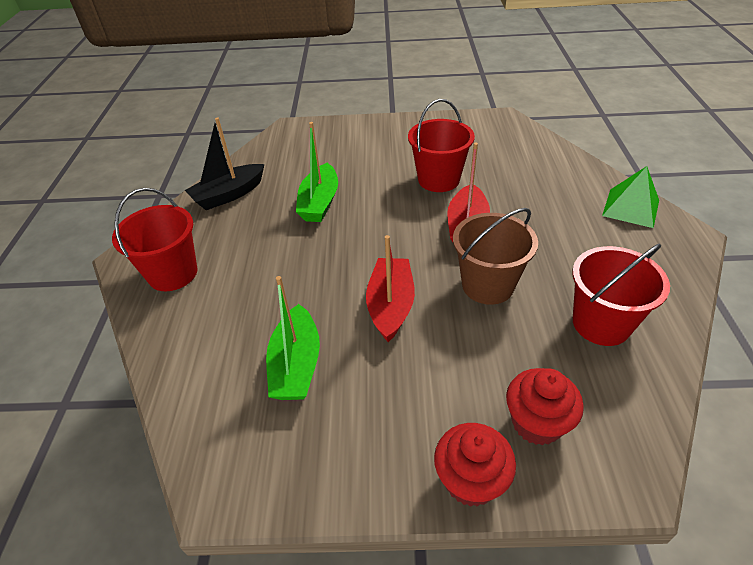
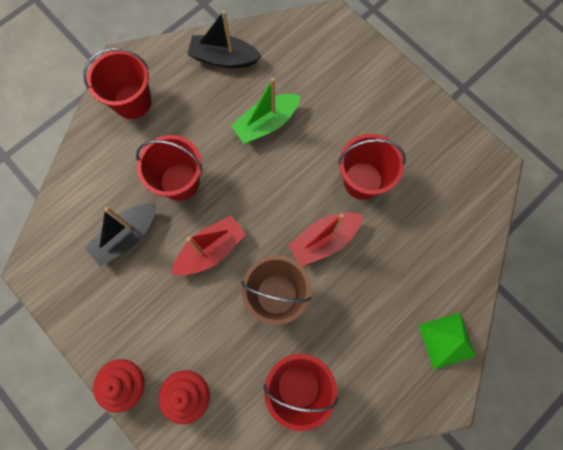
camera: 45 degrees right, 30 degrees up
(295, 287) = (180, 182): none -> red bucket
(296, 365) = (127, 236): green boat -> black boat

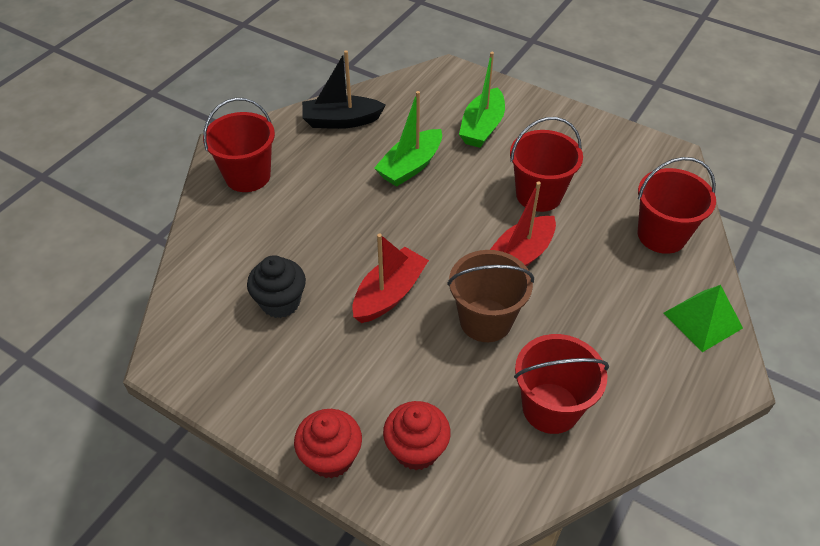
camera: 15 degrees left, 25 degrees down
(127, 236) = (280, 302): black boat -> black cupcake
(180, 182) = (328, 237): red bucket -> red bucket (661, 235)
(340, 94) = (482, 127): none -> green boat

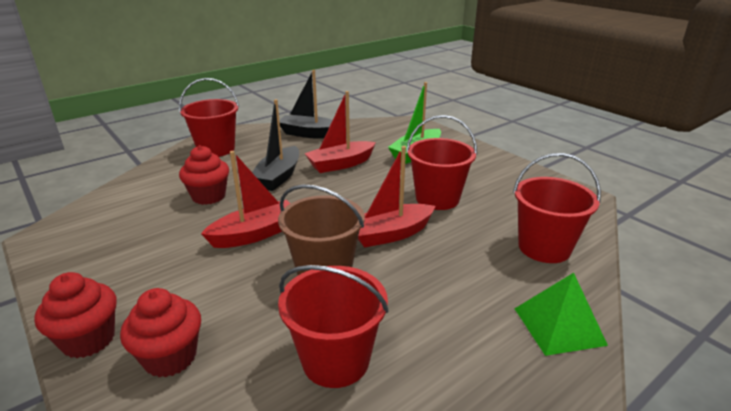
camera: 20 degrees right, 20 degrees down
(280, 302) = (164, 220): black cupcake -> none
(300, 255) = (208, 196): none -> red cupcake
(355, 204) = (278, 177): none -> black boat
(410, 166) = (340, 164): green boat -> red boat

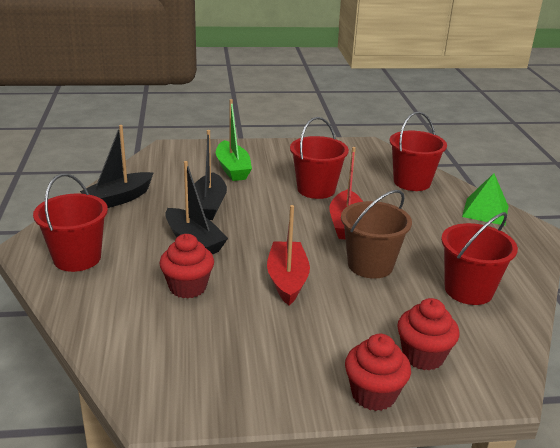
camera: 60 degrees left, 0 degrees up
(340, 164) = (208, 205): red boat -> black boat

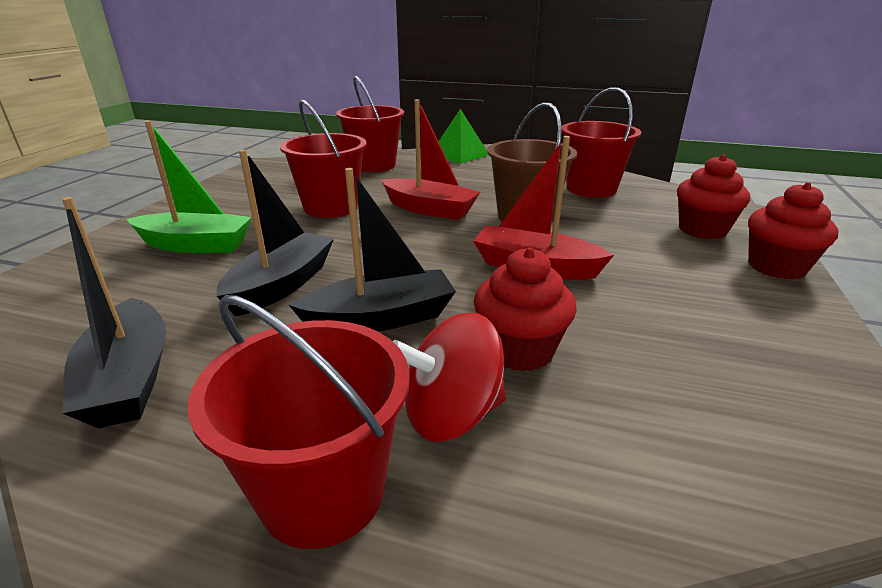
camera: 65 degrees left, 0 degrees up
(129, 276) = (451, 414): none -> red spinning top
(208, 205) = (282, 285): black boat -> black boat turned 90 degrees counterclockwise

